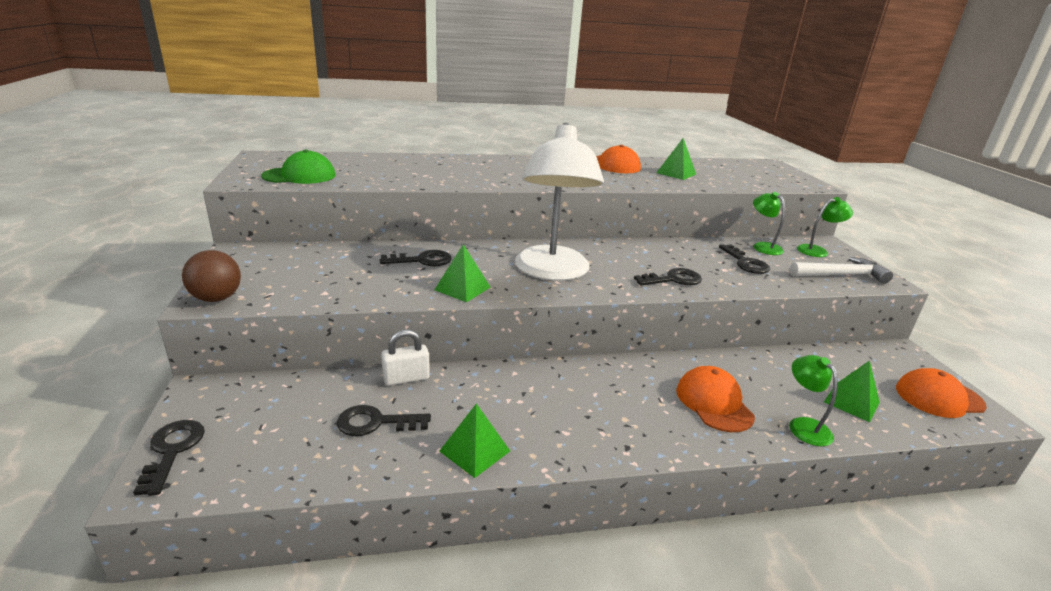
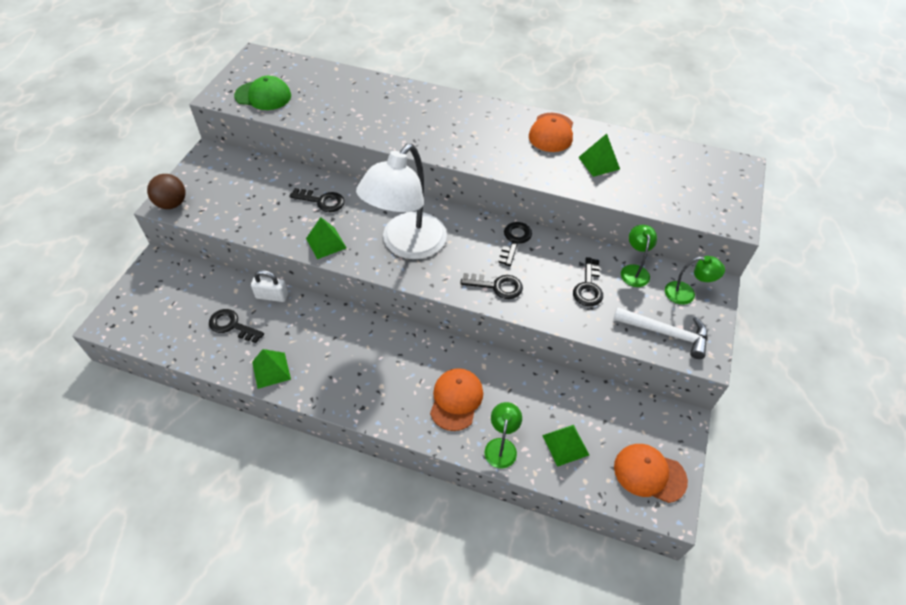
camera: 30 degrees right, 25 degrees up
(172, 451) = (124, 303): black key -> black key (515, 240)

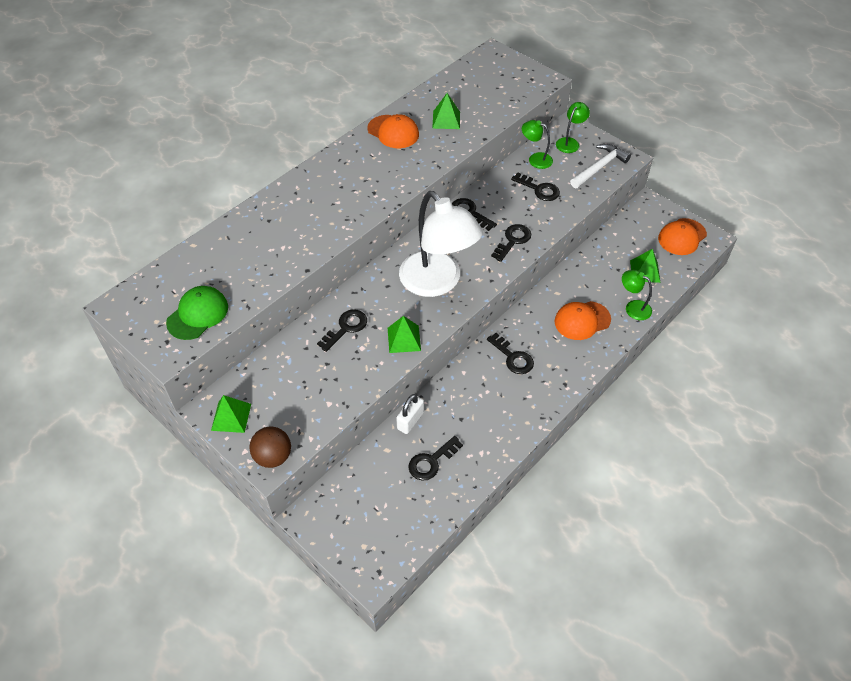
camera: 65 degrees left, 0 degrees up
(271, 370) = (498, 441): green pyramid -> green pyramid (231, 417)
(377, 352) = (513, 357): none -> black key
(456, 400) = (582, 320): orange cap -> orange cap turned 60 degrees counterclockwise

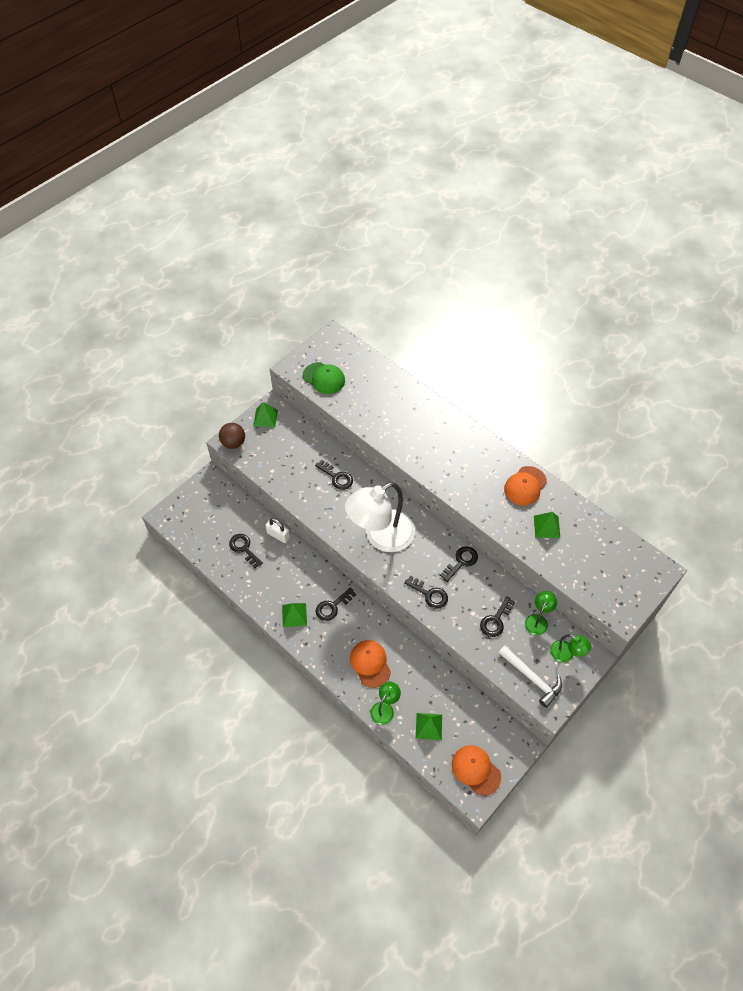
camera: 90 degrees right, 5 degrees up
(404, 339) = (325, 514): green pyramid -> green pyramid (294, 615)

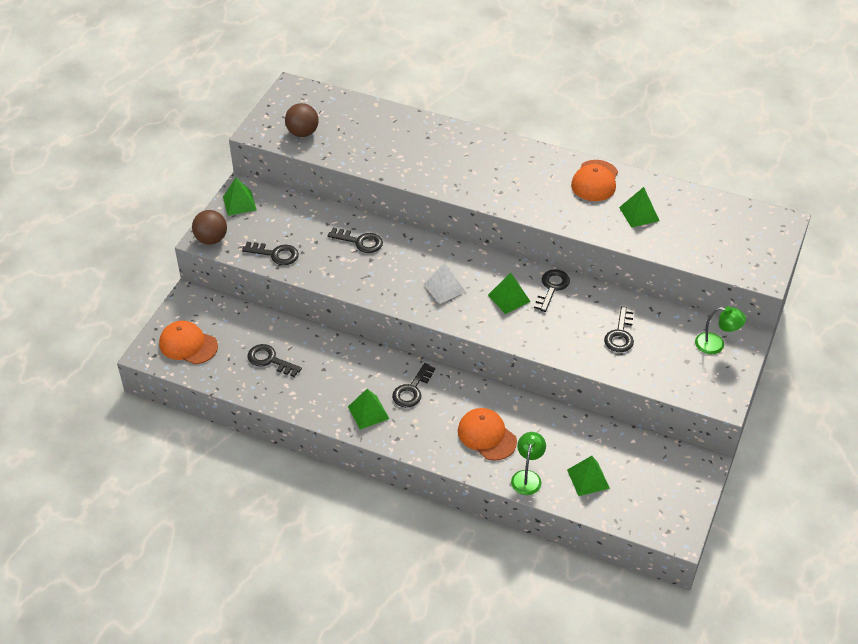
camera: 20 degrees left, 10 degrees down
(278, 535) = (307, 334): white padlock -> none
(324, 378) = (302, 133): green cap -> brown ball
(381, 536) = (444, 288): white lamp -> white pyramid
(425, 561) = (509, 298): none -> green pyramid
(429, 594) = (531, 330): black key -> black key (275, 254)
(476, 770) = (664, 506): orange cap -> orange cap (188, 345)
(532, 678) = (689, 379): white hammer -> none
(538, 620) = (668, 321): green lamp -> none

